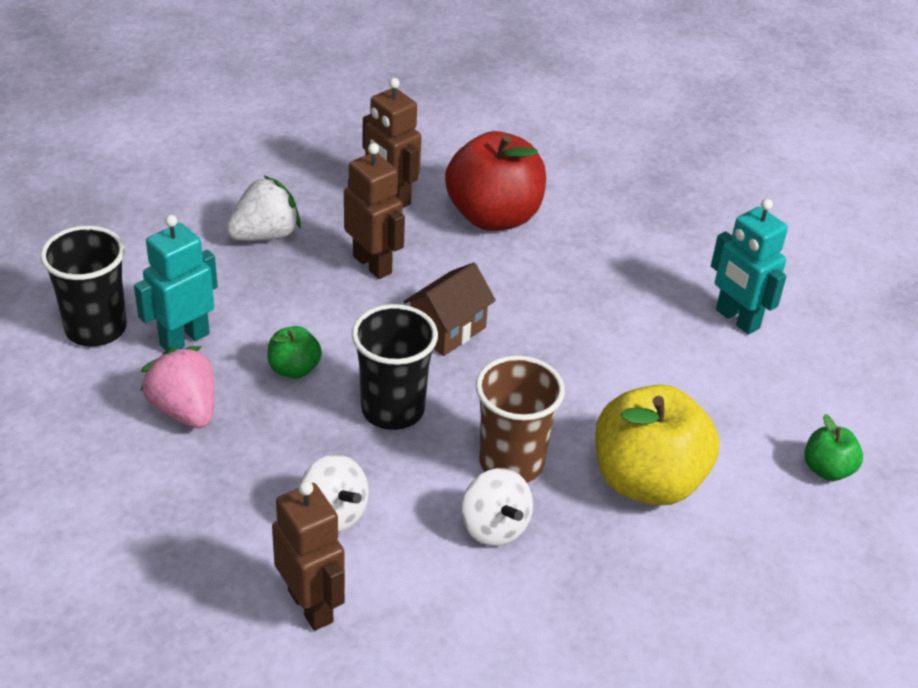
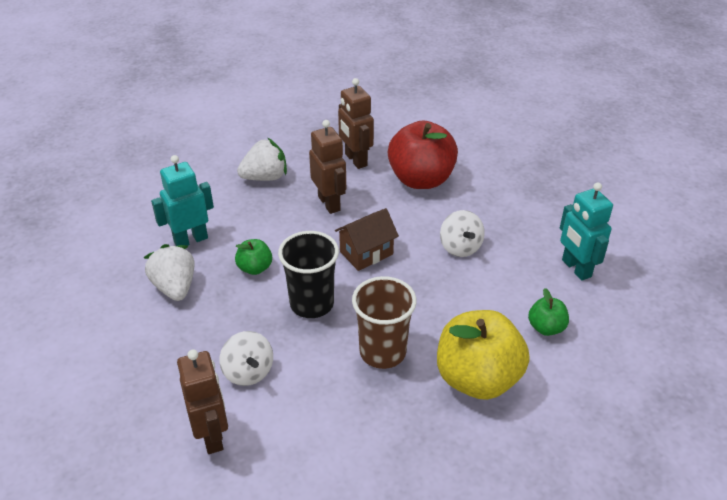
camera: 15 degrees right, 0 degrees up
(96, 329) = (138, 227): black cup -> none
(185, 410) = (175, 287): pink strawberry -> white strawberry
(494, 527) = (357, 397): white spinning top -> white spinning top (460, 247)
(827, 469) = (617, 388): green apple -> green apple (546, 328)

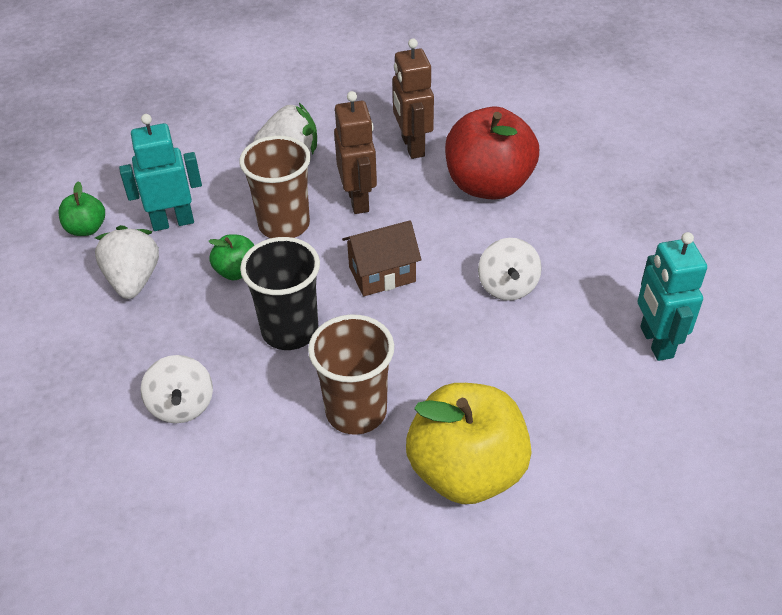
camera: 15 degrees right, 5 degrees up
(212, 436) = (111, 479): brown robot -> none
(279, 229) = (284, 224): none -> brown cup
(546, 328) = (584, 418): green apple -> green apple (86, 229)

